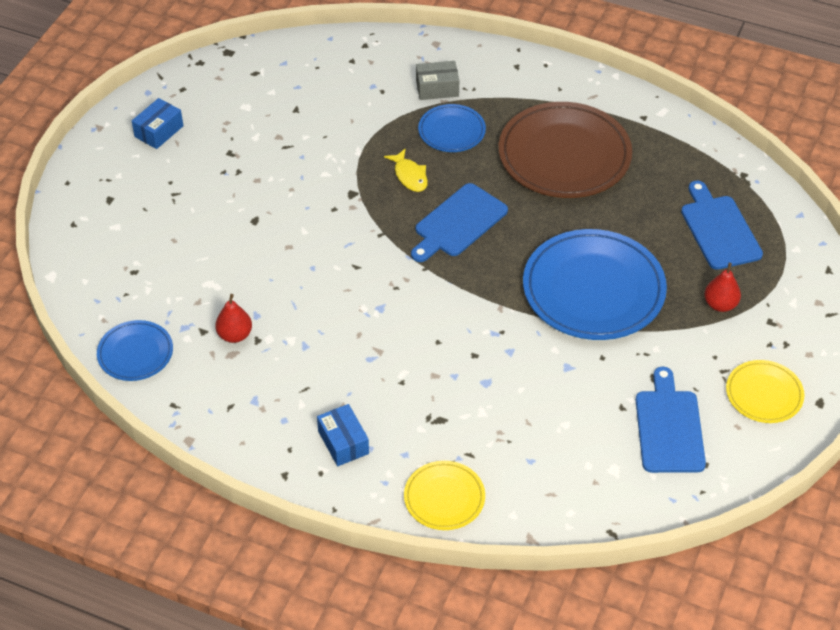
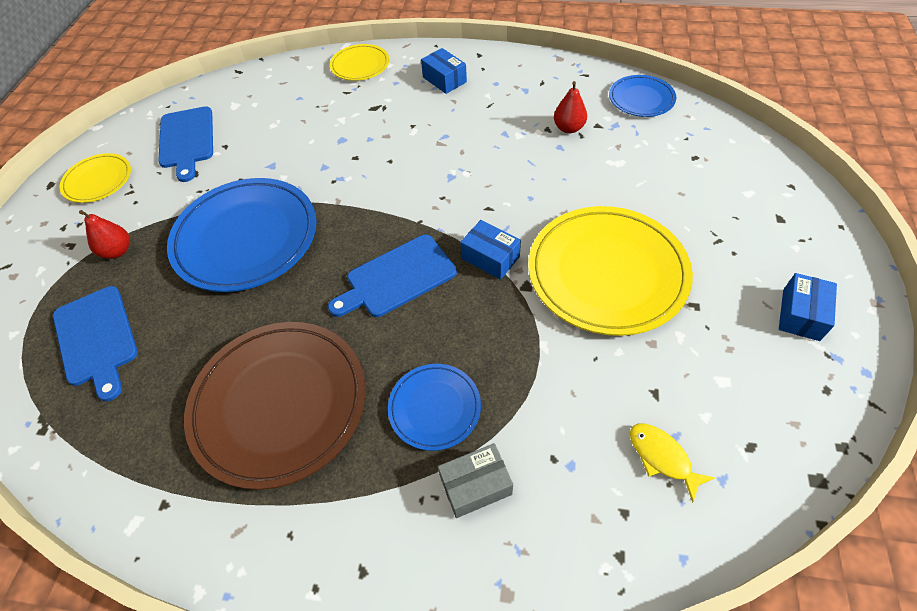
camera: 170 degrees right, 5 degrees up
(282, 189) = (607, 273): none -> yellow plate
(372, 222) = (490, 258): none -> blue box
(409, 176) = (468, 325): yellow fish -> yellow fish (662, 457)
(458, 223) = (397, 278): blue cutting board -> blue cutting board turned 150 degrees counterclockwise

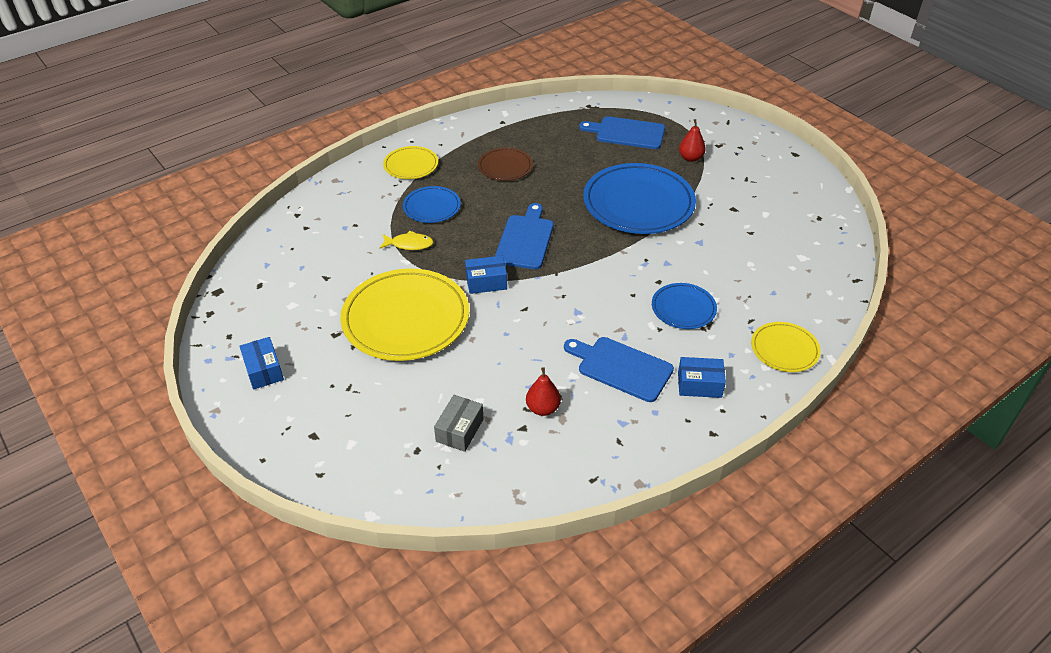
camera: 130 degrees right, 10 degrees down
(98, 181) = (775, 171): yellow plate -> yellow plate (411, 165)
(187, 140) = (780, 219): blue cutting board -> blue cutting board (621, 367)
(279, 404) = (505, 167): brown plate -> brown plate, size x0.51
(475, 485) = (381, 197): grey box -> grey box (459, 430)
(641, 99) = (515, 485): blue plate -> blue plate (683, 308)
(662, 457) = (302, 255): yellow fish -> yellow fish (409, 244)

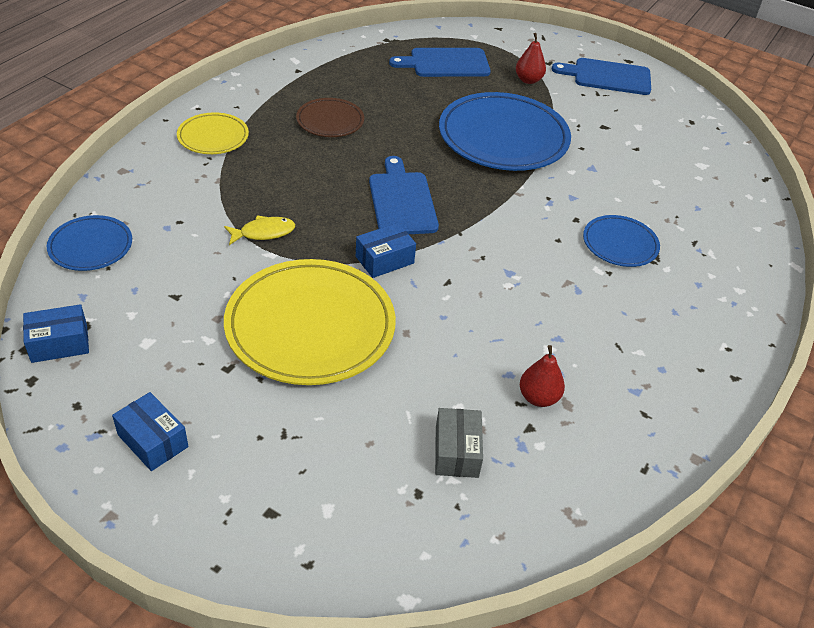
camera: 25 degrees left, 0 degrees up
(432, 207) = (267, 182): blue plate -> blue plate (91, 246)
(621, 367) = (595, 326): blue cutting board -> blue cutting board (608, 77)
(699, 385) = (688, 326): blue box -> blue box (59, 343)
(784, 349) = (746, 266): yellow plate -> none

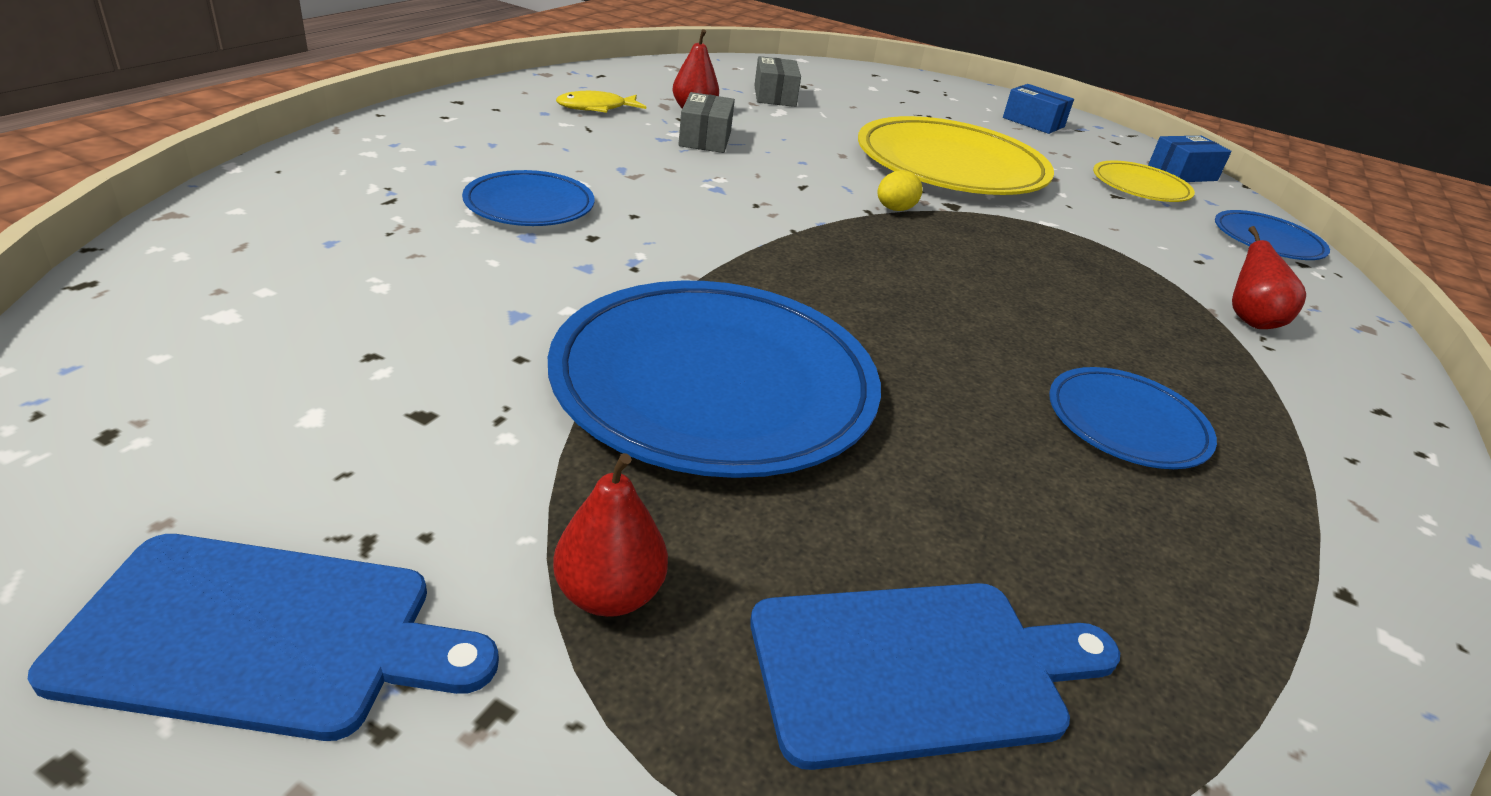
camera: 175 degrees right, 10 degrees down
(200, 174) = (1250, 320): none -> red pear
(213, 137) = (1310, 385): yellow plate -> yellow plate (1140, 187)
(264, 233) = (1076, 244): yellow fish -> yellow fish (596, 108)
(330, 121) = (1126, 423): brown plate -> blue plate
(384, 260) = (894, 209): blue box -> yellow egg
(402, 200) = (900, 273): blue cutting board -> none
(523, 342) = (705, 139): none -> grey box

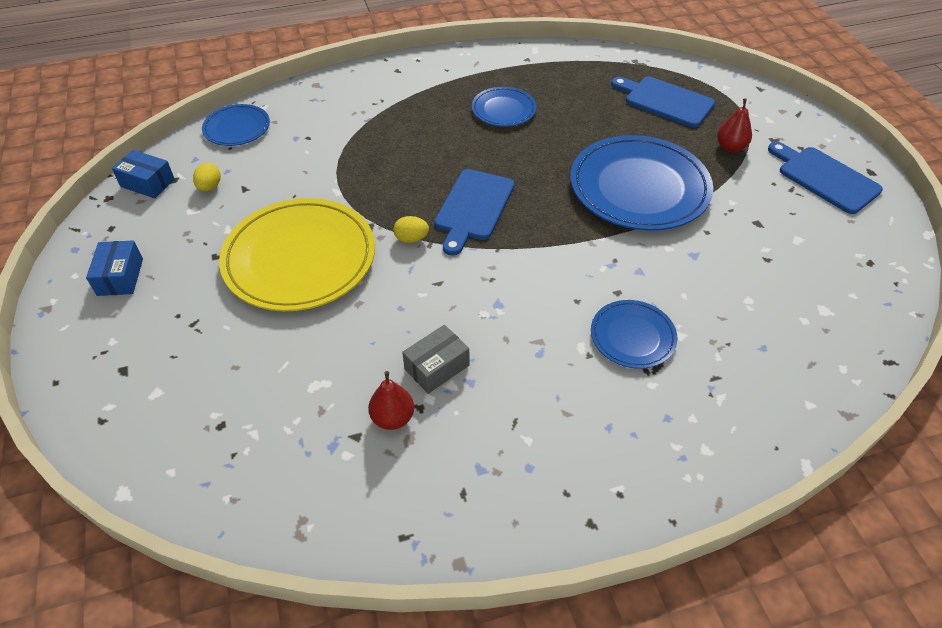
camera: 130 degrees left, 15 degrees up
(596, 108) = (476, 458): yellow fish -> none
(775, 96) = (282, 415): grey box -> none
(892, 259) = (473, 208): none -> blue cutting board
(1140, 187) = (210, 187): yellow plate -> yellow egg
(1250, 320) = (361, 109): red pear -> none

